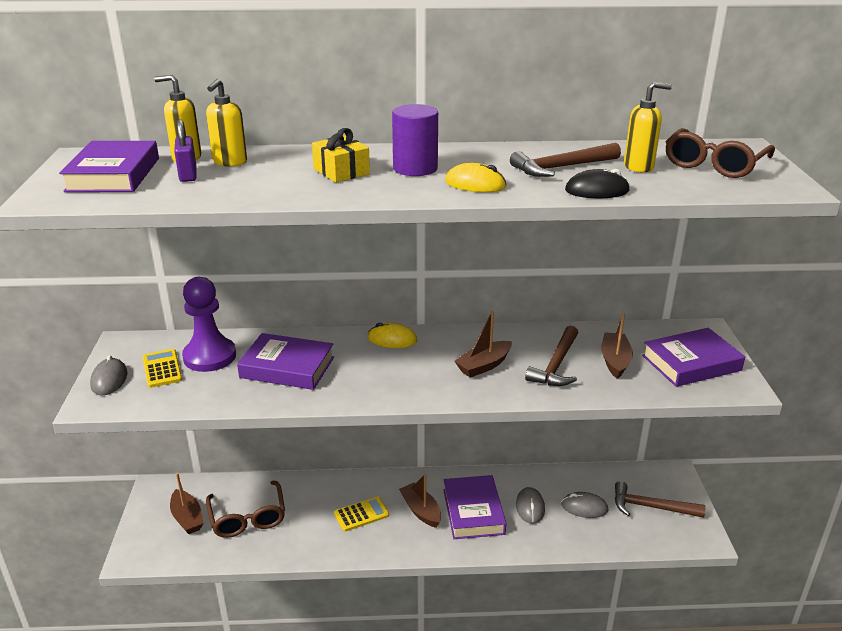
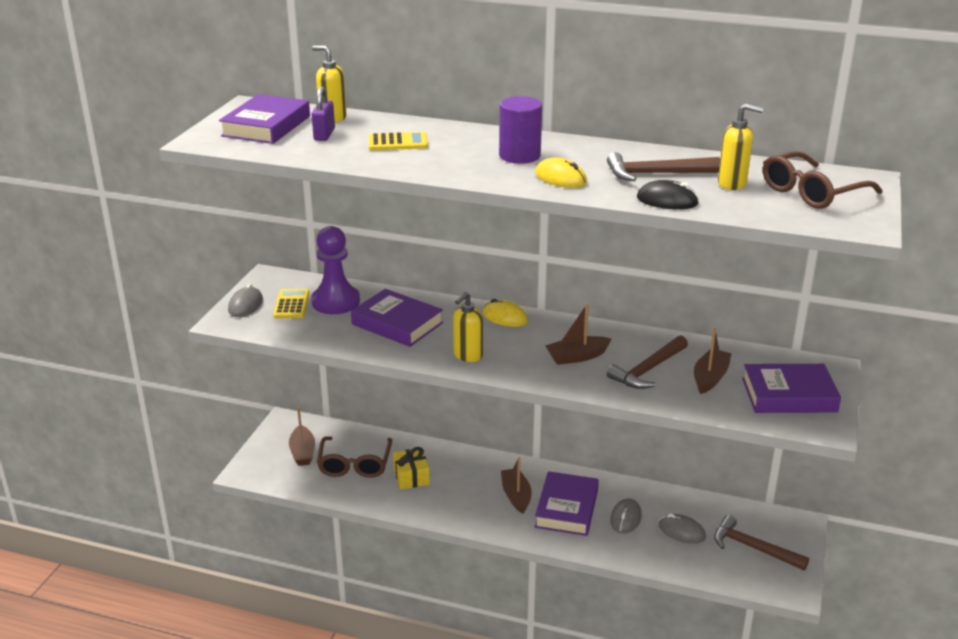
camera: 20 degrees right, 0 degrees up
(230, 162) = (365, 128): yellow soap dispenser -> yellow soap dispenser (467, 355)
(341, 171) = (452, 149): yellow gift -> yellow gift (411, 476)
(361, 514) = (458, 486): yellow calculator -> yellow calculator (398, 143)

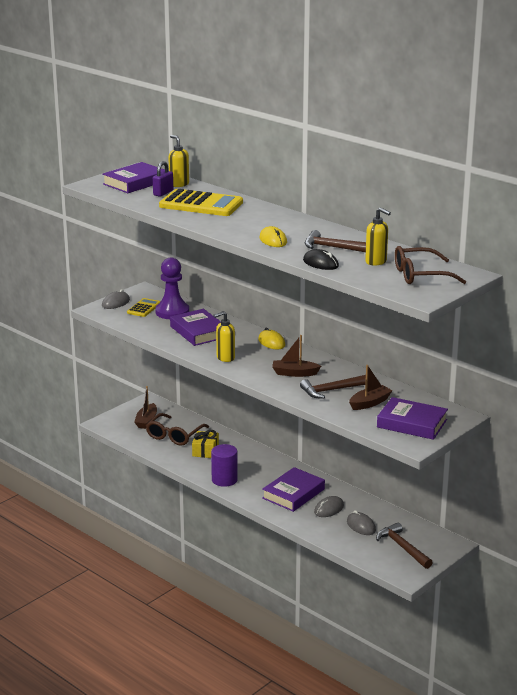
camera: 25 degrees right, 5 degrees down
(398, 143) = (201, 204): yellow calculator -> yellow calculator, size x1.94
(516, 496) = (265, 478): brown boat -> none
(519, 156) = (265, 224): purple cylinder -> purple cylinder (224, 480)

